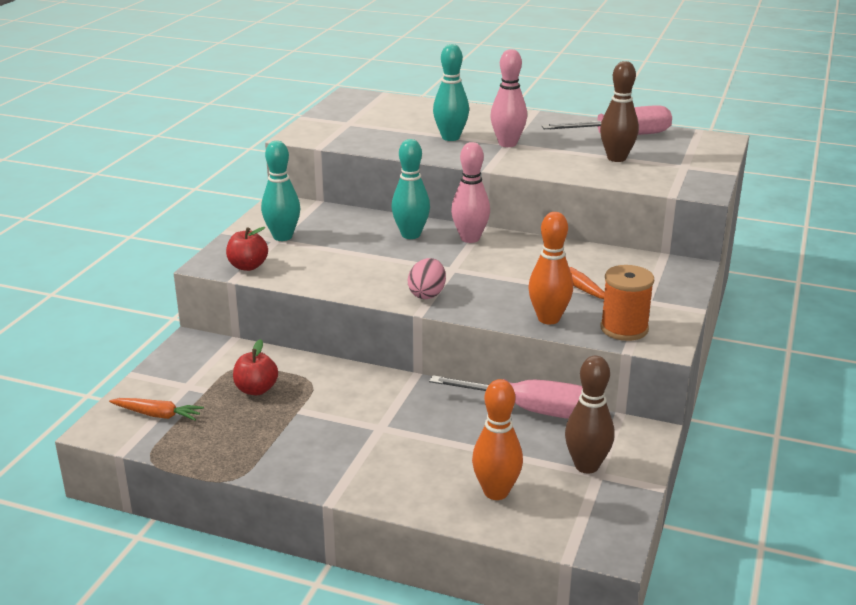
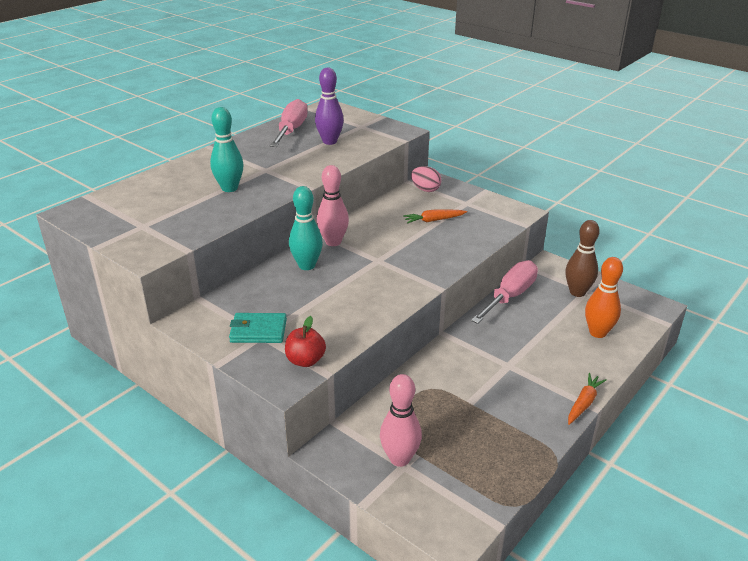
camera: 70 degrees left, 5 degrees up
(157, 415) = (445, 492): orange carrot -> orange carrot (584, 403)
(256, 389) = (429, 422): red apple -> none
(282, 237) = (258, 331): turquoise bowling pin -> turquoise wallet
(427, 294) = (413, 279): pink egg -> pink egg (425, 190)
(507, 144) = (266, 170): pink bowling pin -> pink bowling pin (399, 459)
(548, 319) = (473, 240): orange bowling pin -> none
(616, 158) = (329, 141): brown bowling pin -> purple bowling pin
(624, 329) = (498, 219): orange spool -> none

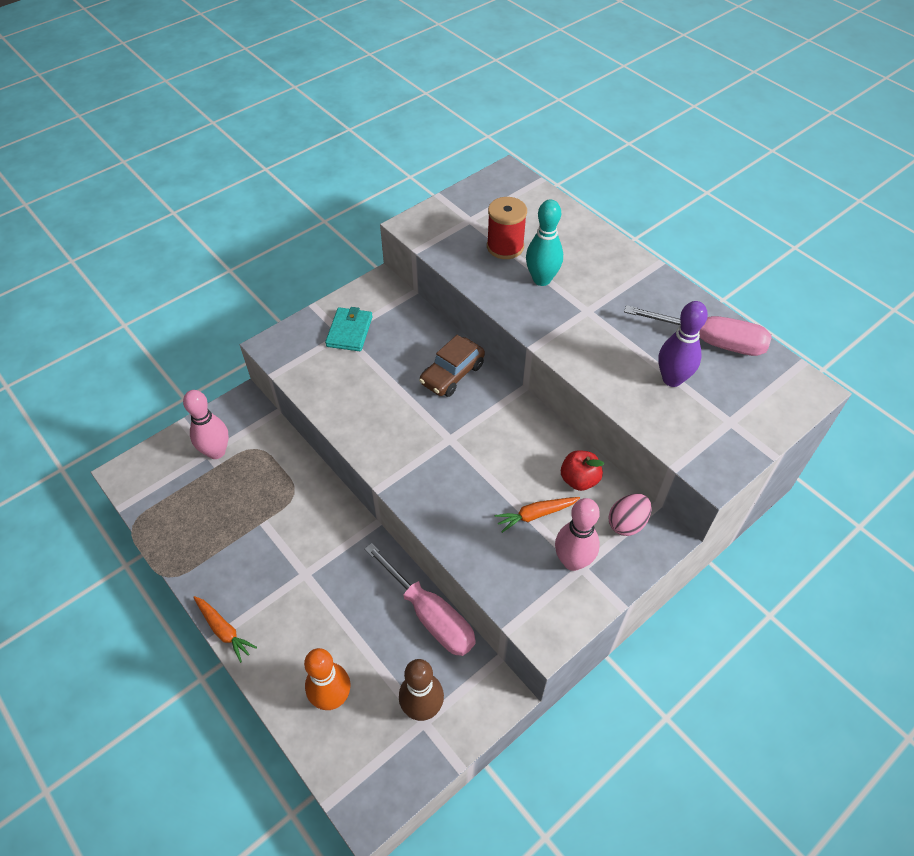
camera: 100 degrees right, 20 degrees up
(185, 206) = (505, 247): none -> red spool
(305, 360) = (296, 361): red apple -> red apple (579, 479)
(307, 265) = (452, 374): turquoise bowling pin -> brown car
(333, 242) = (497, 401): pink bowling pin -> pink bowling pin (572, 561)
(434, 220) = (535, 515): orange carrot -> orange carrot turned 105 degrees counterclockwise

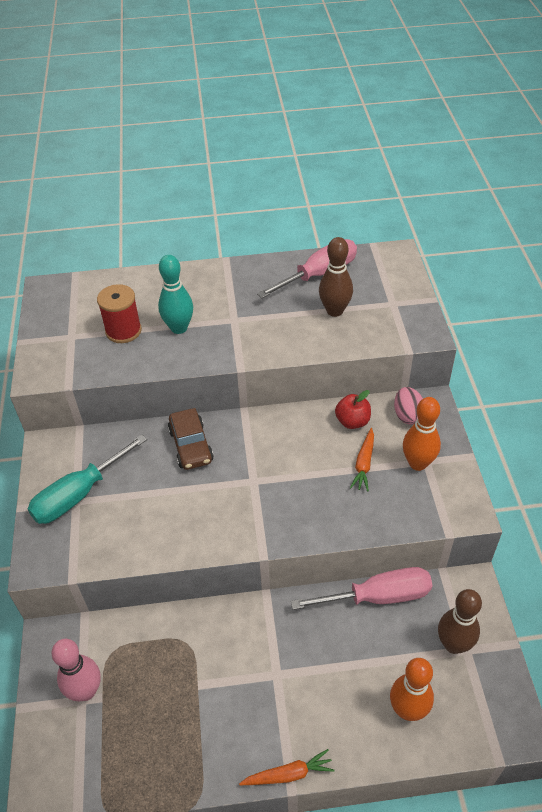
camera: 55 degrees left, 5 degrees down
(349, 331) = (79, 494): turquoise wallet -> turquoise screwdriver
(572, 561) = (418, 463): pink bowling pin -> orange bowling pin
(672, 379) = (334, 311): purple bowling pin -> brown bowling pin

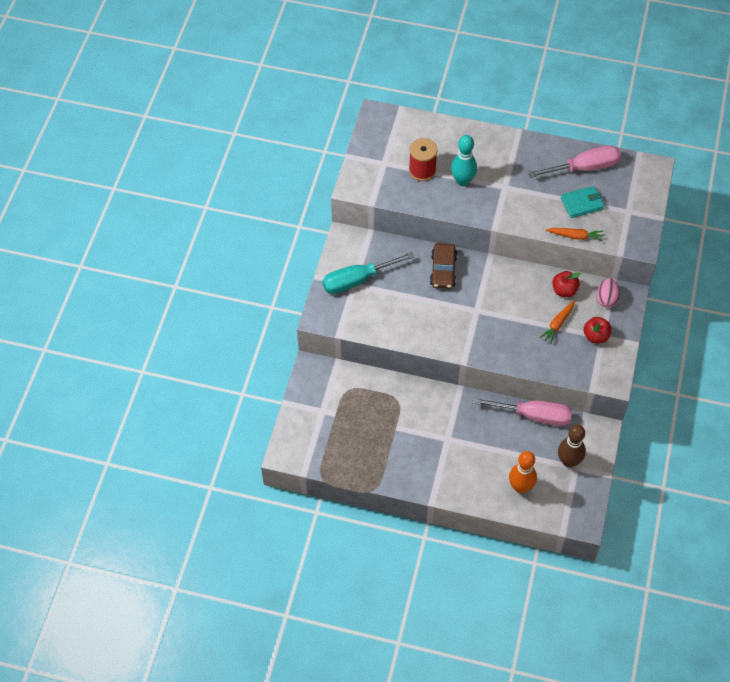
camera: 20 degrees right, 10 degrees up
(86, 691) = (326, 406): pink bowling pin -> none
(288, 774) = (433, 494): orange carrot -> orange carrot (575, 236)
(334, 311) = (582, 203): brown bowling pin -> turquoise wallet
(418, 463) = (595, 336): orange bowling pin -> red apple

